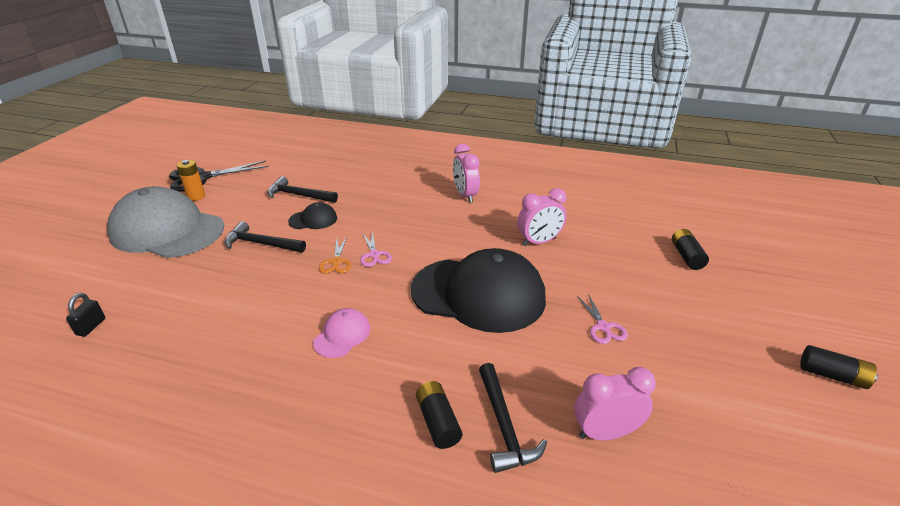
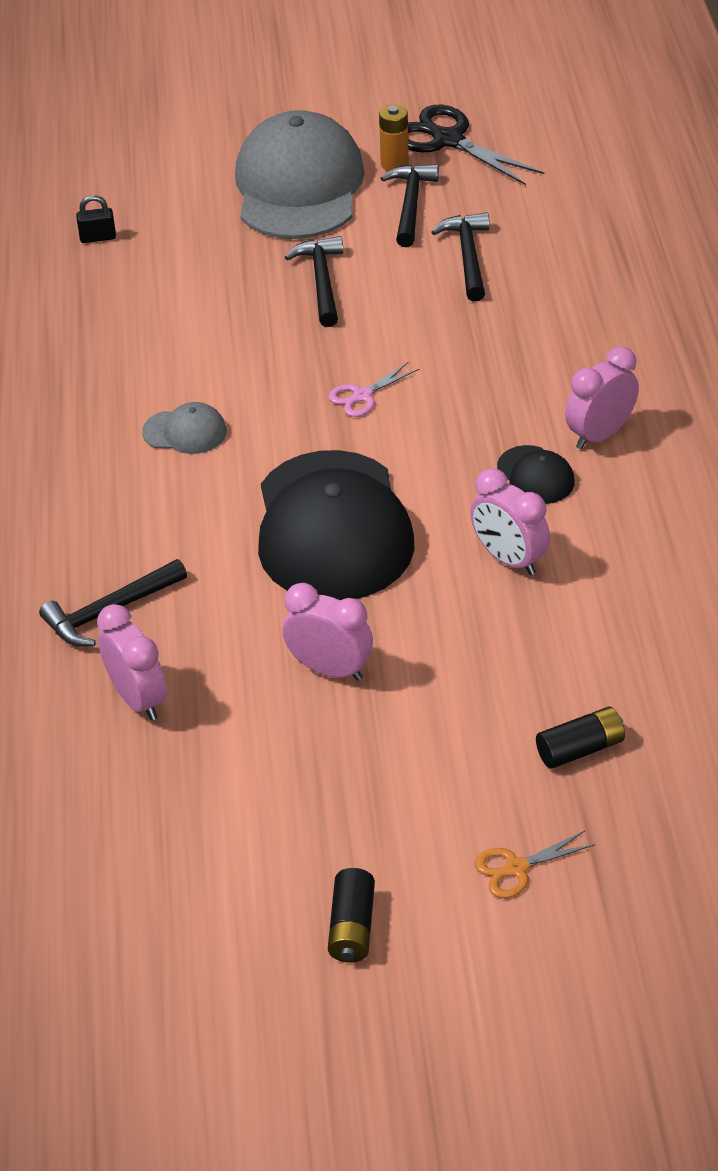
camera: 70 degrees right, 10 degrees up
(236, 200) = (411, 204): none -> black hammer
(313, 220) = (411, 301): black cap -> black cap (535, 475)
(336, 262) = (324, 367): orange scissors -> orange scissors (516, 868)
(342, 335) = (185, 432): pink cap -> grey cap
(438, 422) = (91, 557): black battery -> none
(603, 327) = (330, 669): pink scissors -> pink clock

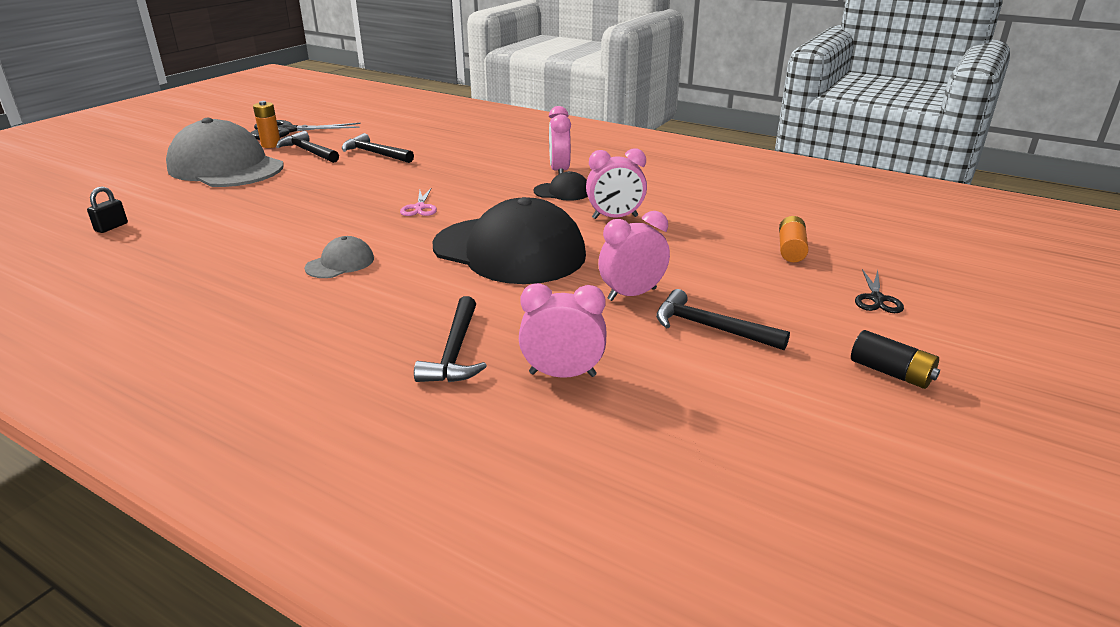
camera: 55 degrees left, 15 degrees down
(322, 281) = (309, 186): black hammer -> black hammer (710, 327)
(516, 868) = (876, 299): orange scissors -> black scissors
(580, 749) = (791, 250): black battery -> orange battery

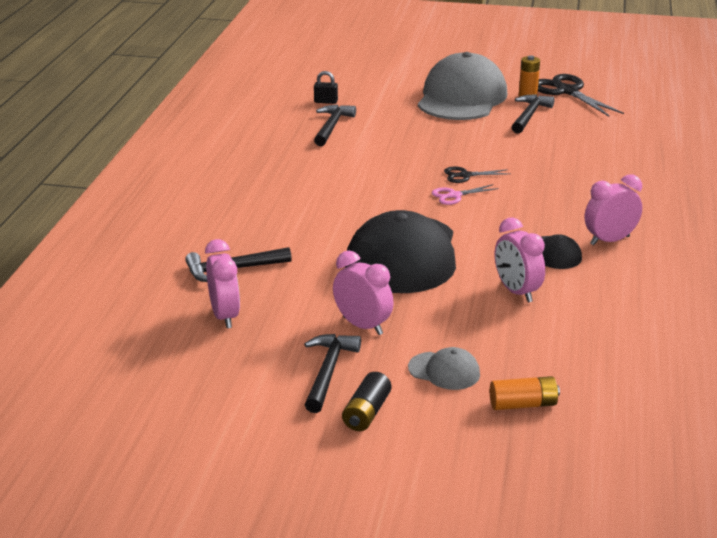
camera: 70 degrees right, 0 degrees up
(340, 263) = (330, 193): grey cap -> grey cap (444, 371)
(375, 153) = (556, 143): black hammer -> black hammer (332, 126)
(876, 299) = (443, 464): black scissors -> black scissors (465, 175)
(891, 372) = (303, 472): black battery -> black battery (366, 413)

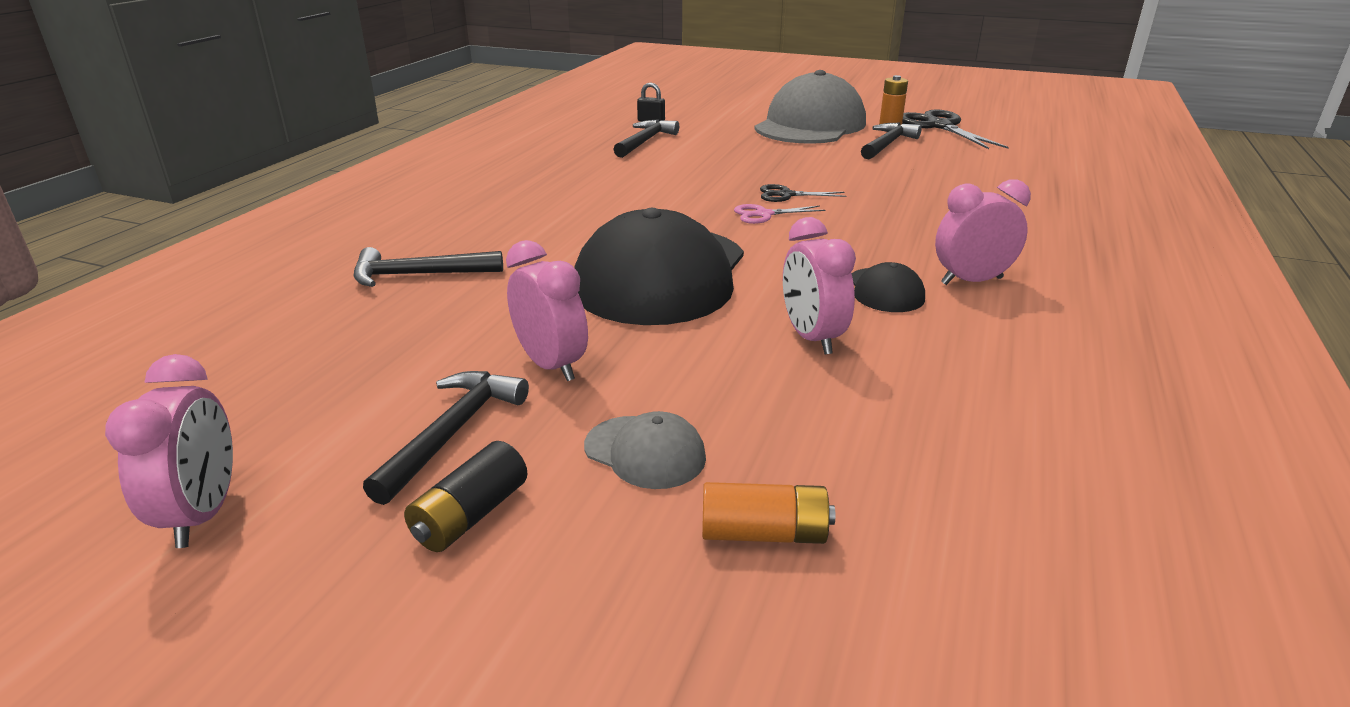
camera: 10 degrees right, 0 degrees up
(225, 316) = (360, 333): pink clock -> pink clock (203, 514)

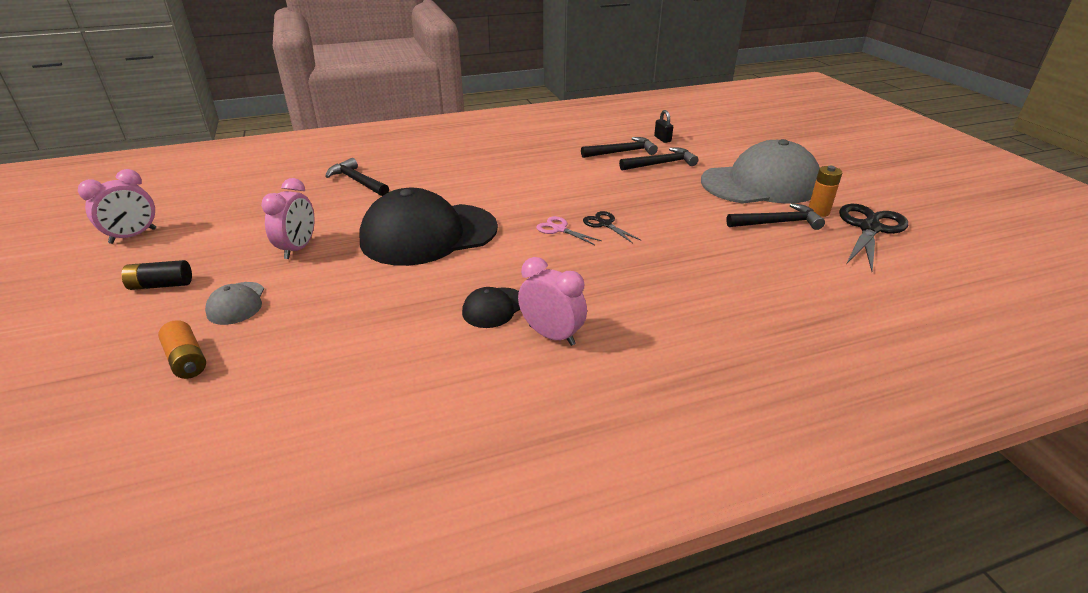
camera: 50 degrees right, 5 degrees up
(453, 432) = (221, 253): black hammer -> black hammer (661, 164)
(811, 338) = (399, 305): pink clock -> none

